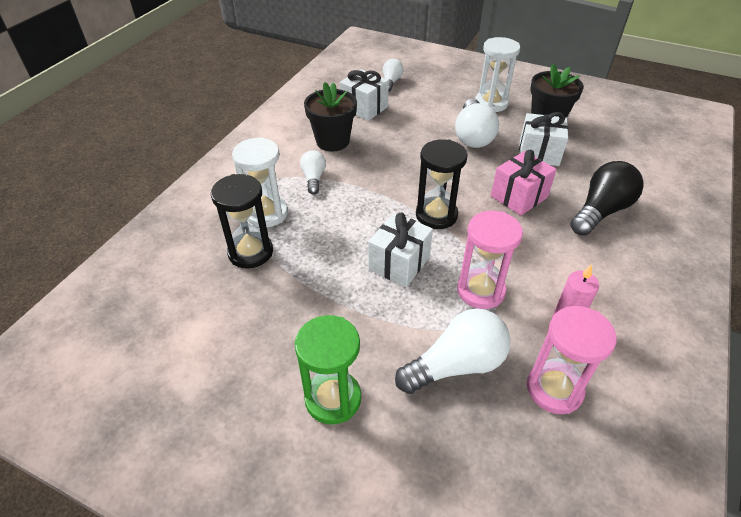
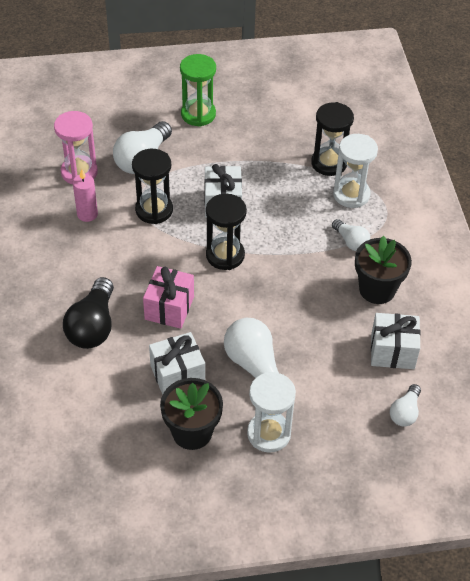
camera: 145 degrees right, 5 degrees up
(391, 82) = (405, 412): white light bulb -> white light bulb turned 45 degrees clockwise
(480, 290) = (154, 210): pink hourglass -> black hourglass

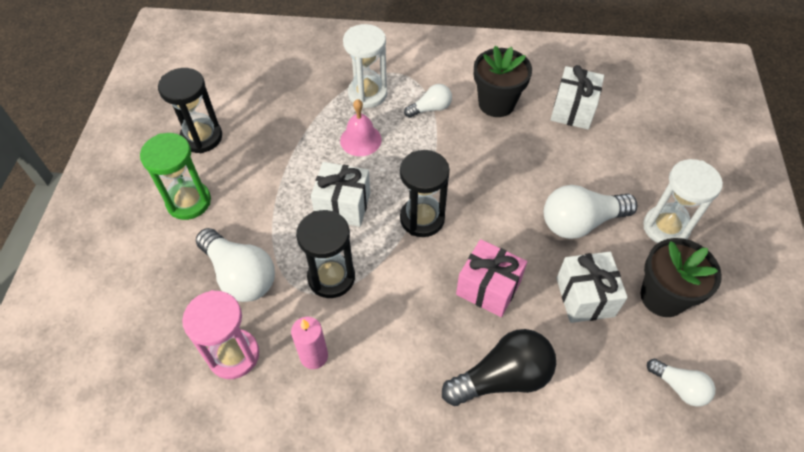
camera: 75 degrees left, 5 degrees up
(93, 326) = (502, 377): black light bulb -> black light bulb turned 45 degrees counterclockwise
(295, 200) = (360, 140): none -> pink bell
(329, 163) = (317, 101): black hourglass -> black hourglass (201, 137)
(405, 412) = (643, 118): white light bulb -> white light bulb (679, 387)

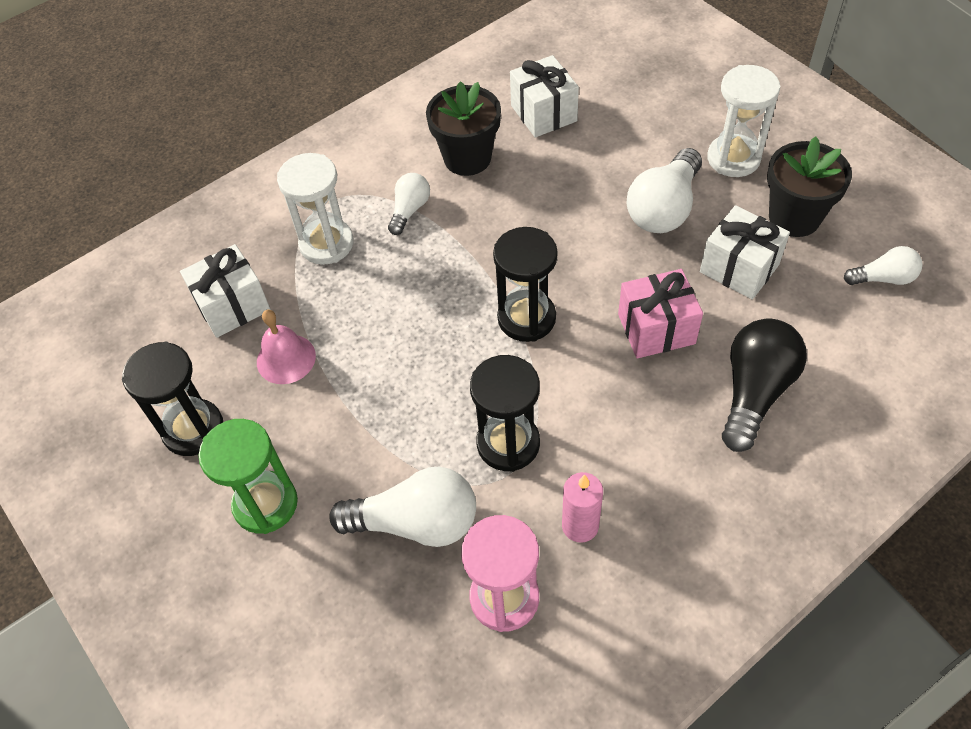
camera: 40 degrees left, 0 degrees up
(343, 205) = (436, 369): white gift -> white gift (233, 306)
(360, 140) = (376, 294): pink bell -> pink bell (286, 359)

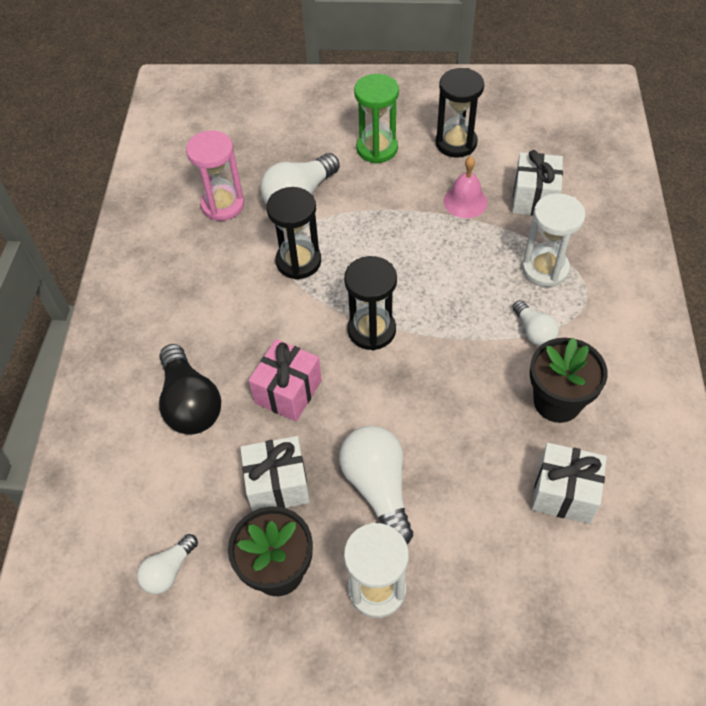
camera: 130 degrees right, 0 degrees up
(580, 526) = (219, 258): pink candle -> none

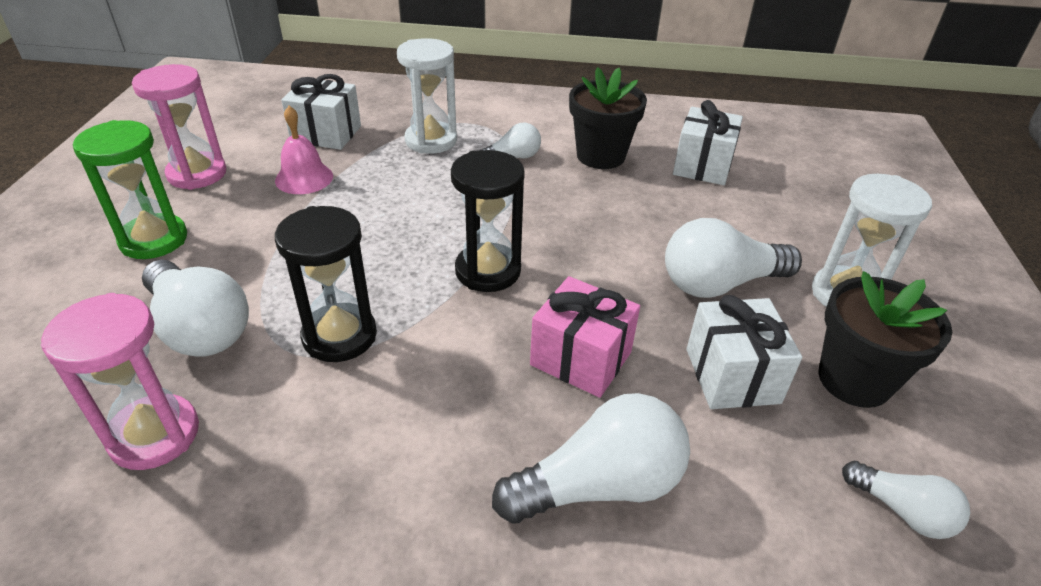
camera: 90 degrees left, 15 degrees down
(190, 403) = (599, 485): black light bulb -> white light bulb
(456, 143) = (197, 174): black hourglass -> pink hourglass

